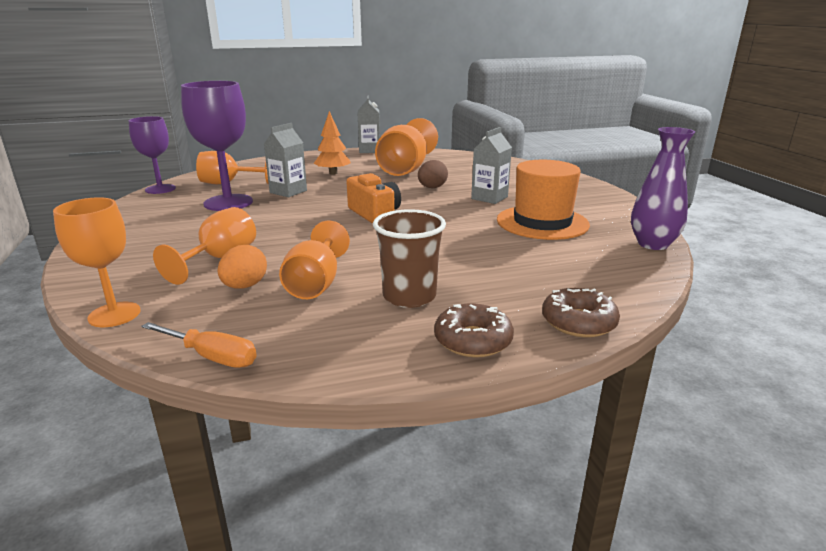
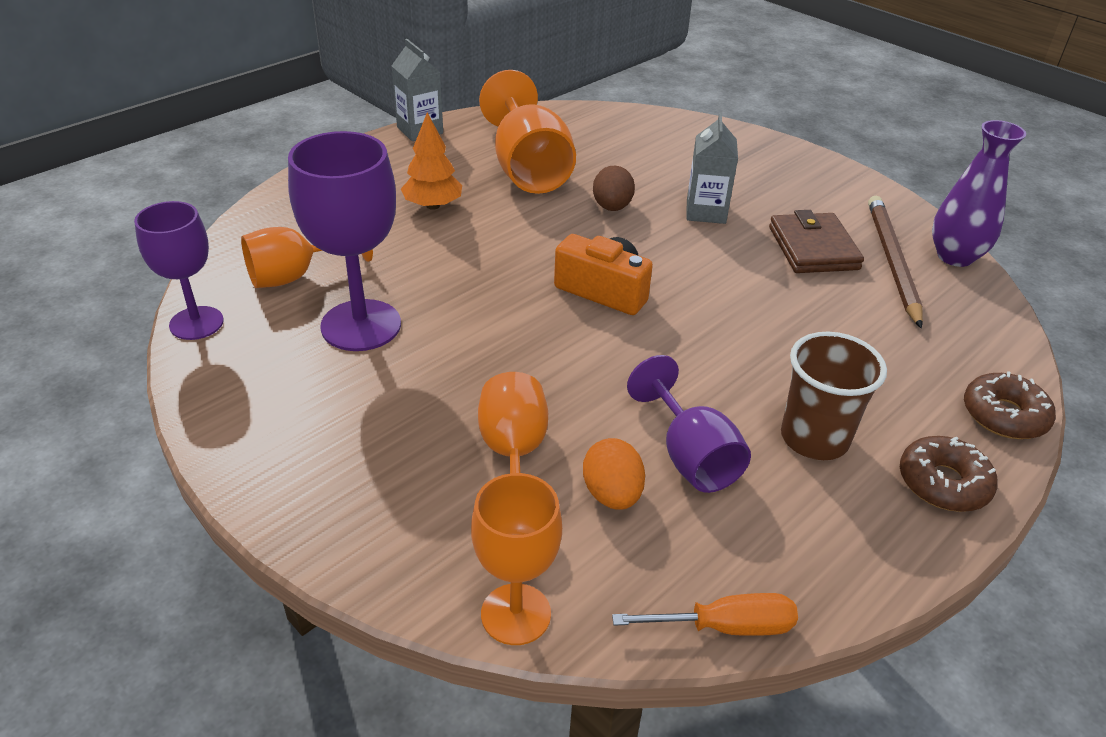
camera: 30 degrees left, 15 degrees up
(288, 192) = (420, 271): grey carton -> none
(316, 284) = (690, 456): orange goblet -> purple goblet
(542, 222) = (813, 248): orange hat -> brown wallet
(595, 237) = (892, 261): none -> brown pencil

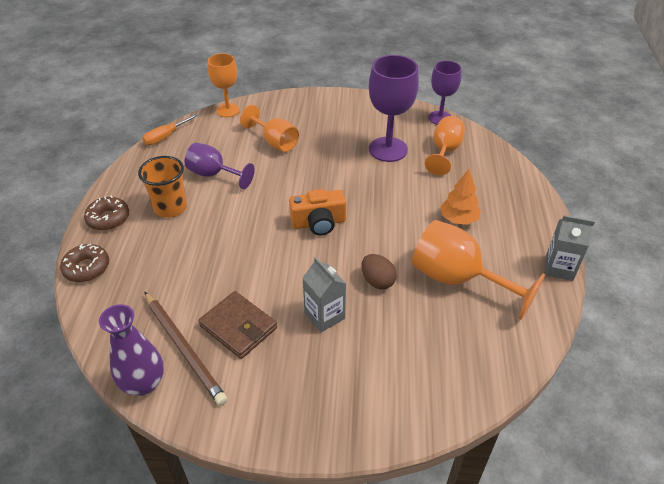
camera: 140 degrees right, 5 degrees up
(612, 494) = (230, 149): orange egg -> none
(814, 438) = (170, 207): brown cup -> orange cup

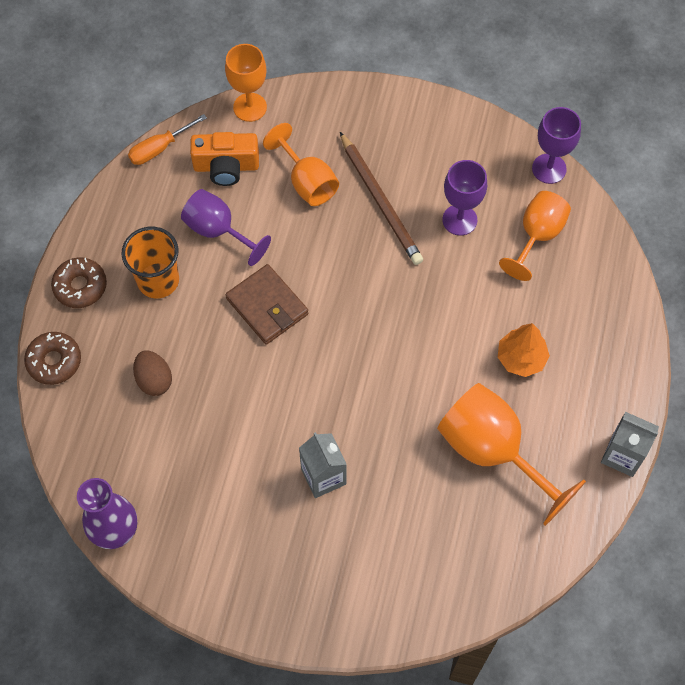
camera: 10 degrees right, 20 degrees up
(184, 348) = (160, 493): brown pencil -> brown pencil (380, 201)
(238, 327) = (223, 475): brown wallet -> brown wallet (267, 306)
(318, 223) = (341, 336): orange camera -> orange camera (226, 167)
(377, 281) = (395, 438): brown egg -> brown egg (154, 380)
(388, 149) = (459, 220): purple goblet -> purple goblet, size x0.65

